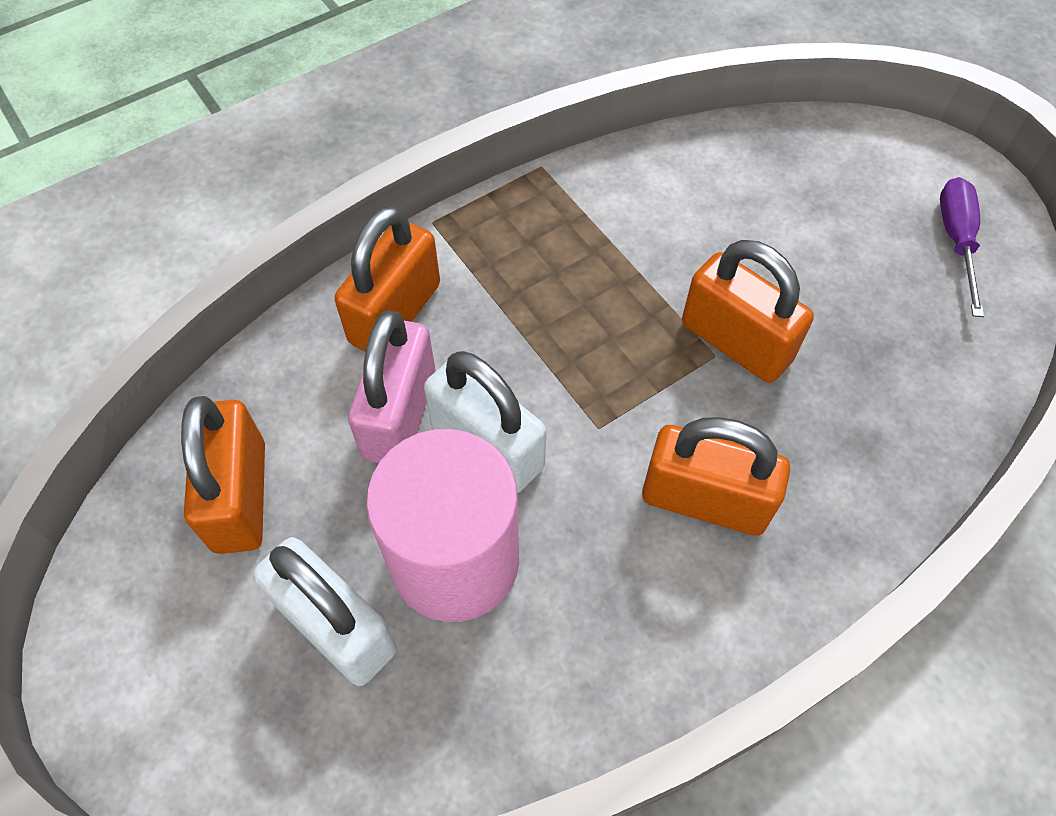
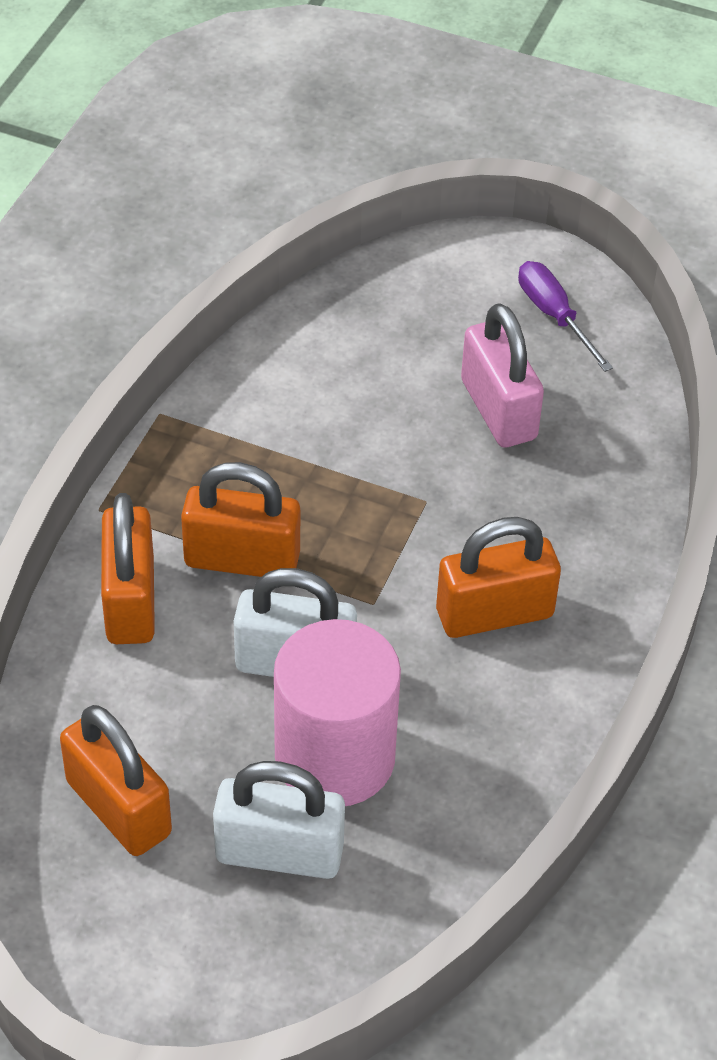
camera: 35 degrees left, 10 degrees down
(399, 415) = (202, 677): pink padlock -> pink padlock (498, 410)
(736, 342) = (435, 482): orange padlock -> orange padlock (242, 559)

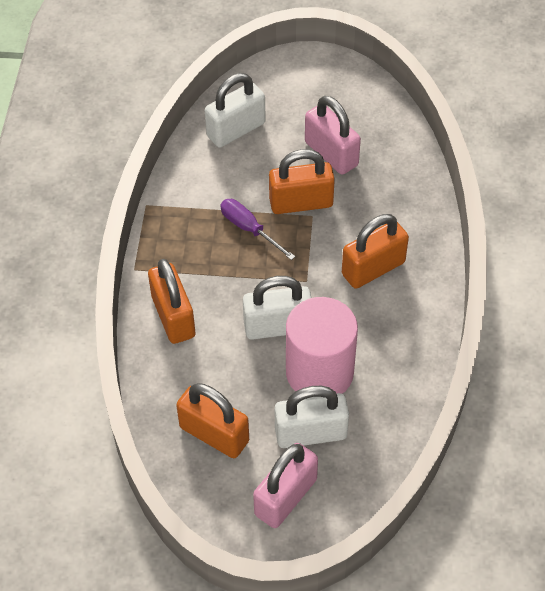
camera: 15 degrees left, 5 degrees up
(195, 945) = (286, 497): none -> pink padlock
(242, 559) = (225, 276): orange padlock -> orange padlock (301, 203)
(355, 332) = (236, 130): none -> white padlock
(554, 316) = (340, 92): purple screwdriver -> purple screwdriver (249, 229)

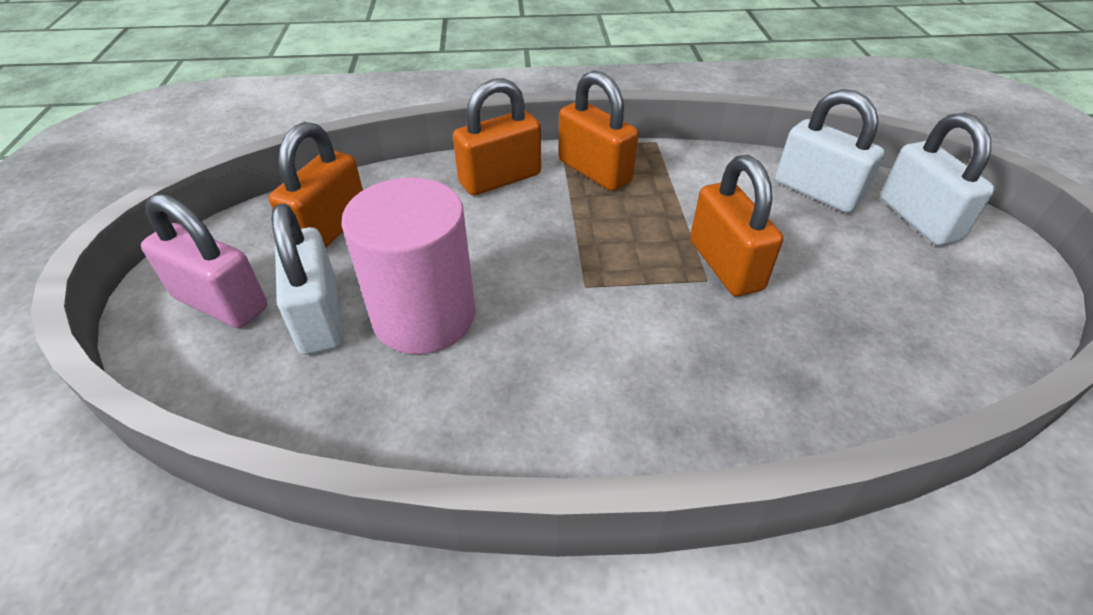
camera: 80 degrees right, 10 degrees down
(249, 229) = (655, 222): purple screwdriver -> none
(277, 326) = (499, 265): white padlock -> white padlock (918, 219)
(331, 154) = (839, 287): pink padlock -> none
(373, 268) = (632, 361): orange padlock -> orange padlock (594, 171)

